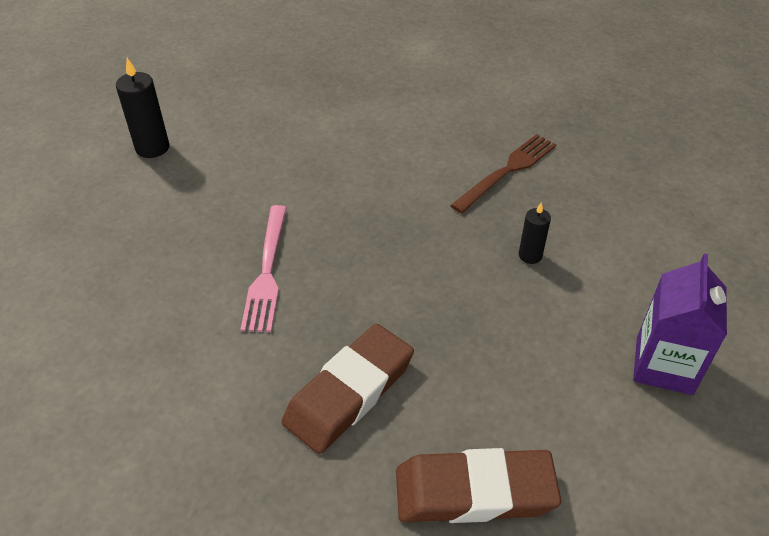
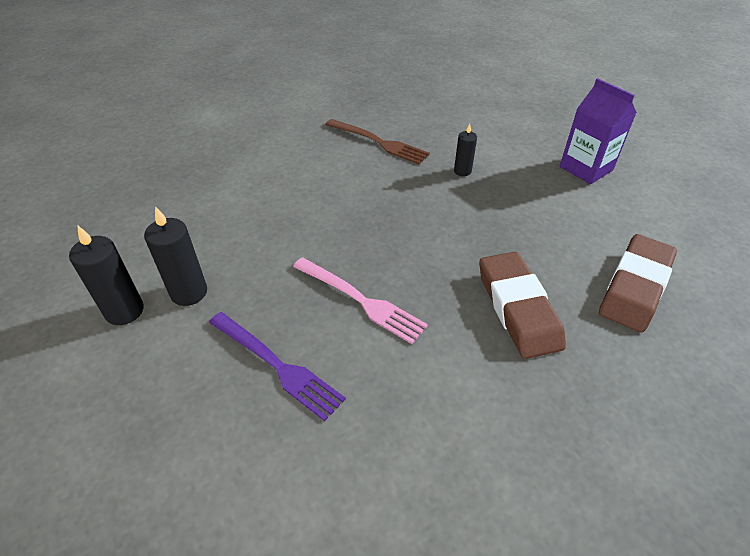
camera: 55 degrees left, 0 degrees up
(157, 258) = (277, 366): none -> purple fork
(195, 167) = (189, 292): none -> black candle
(507, 171) = (379, 142): brown fork -> brown fork turned 135 degrees clockwise

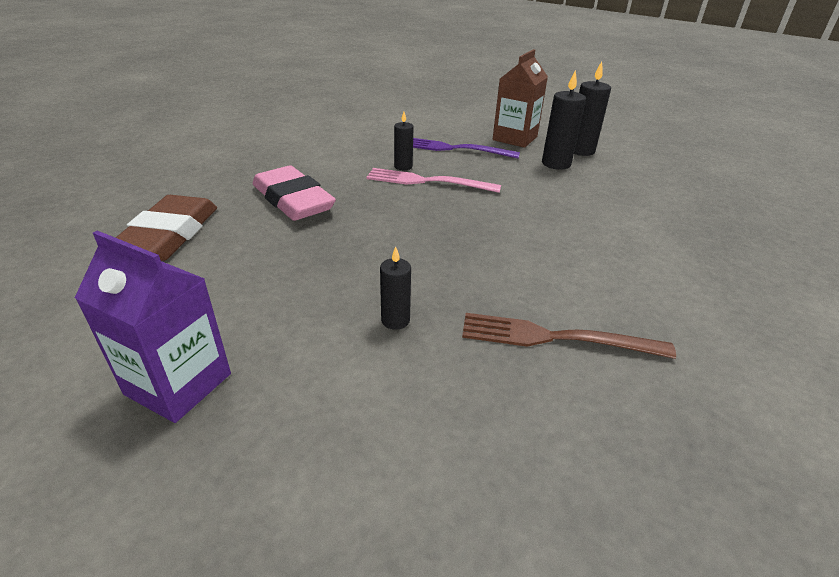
camera: 155 degrees right, 10 degrees down
(168, 370) = (515, 138): none -> brown carton
(371, 340) = (403, 166): none -> black candle
(517, 308) = (293, 200): brown eraser -> pink eraser

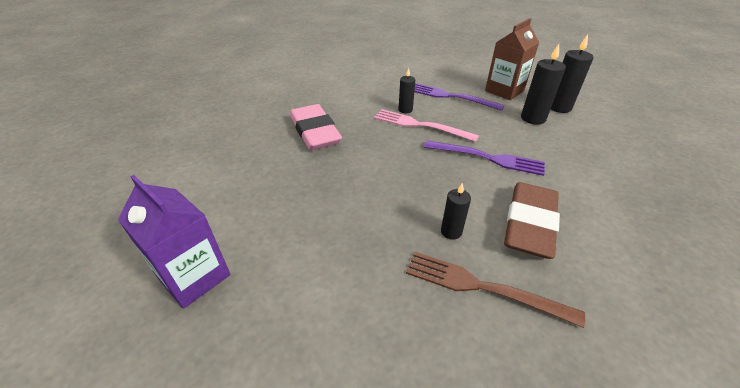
camera: 15 degrees right, 5 degrees up
(169, 235) = (223, 152): brown eraser -> brown eraser (529, 224)
(395, 320) = (359, 249): black candle -> black candle (451, 231)
(518, 208) = (487, 158): none -> purple fork

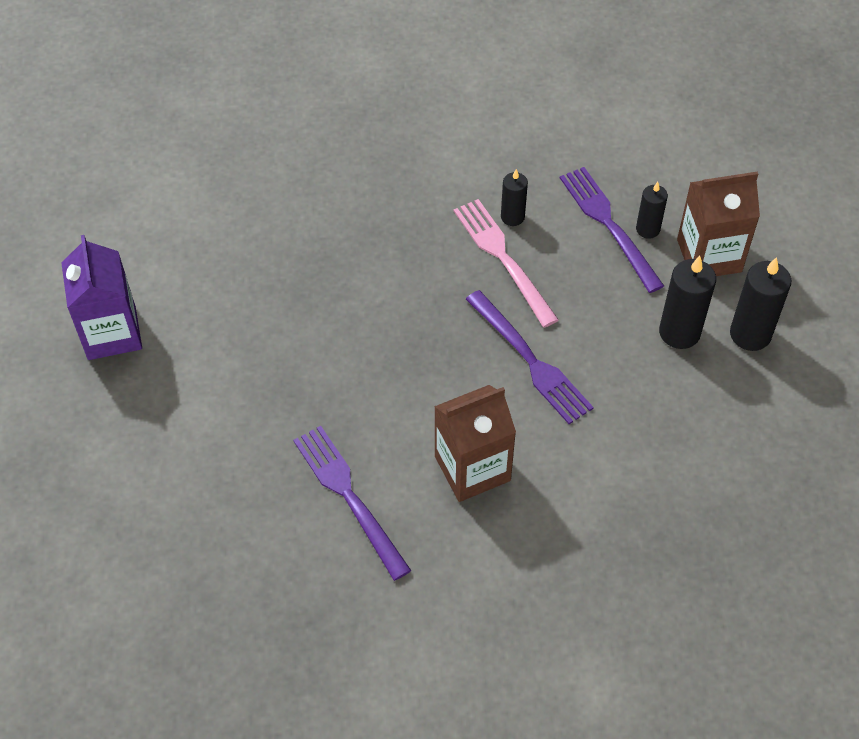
camera: 35 degrees right, 15 degrees up
(315, 132) = (356, 196): pink eraser -> none
(451, 231) = (380, 427): black candle -> black candle (647, 229)
(482, 287) = (349, 496): brown fork -> purple fork
(529, 224) = (472, 468): brown eraser -> brown carton

